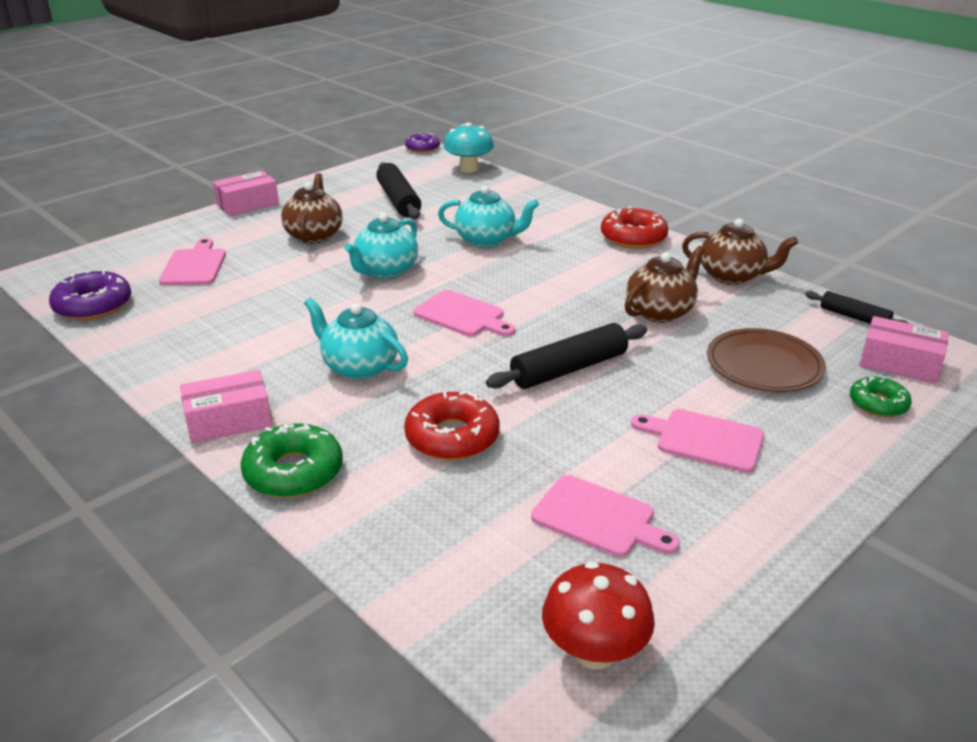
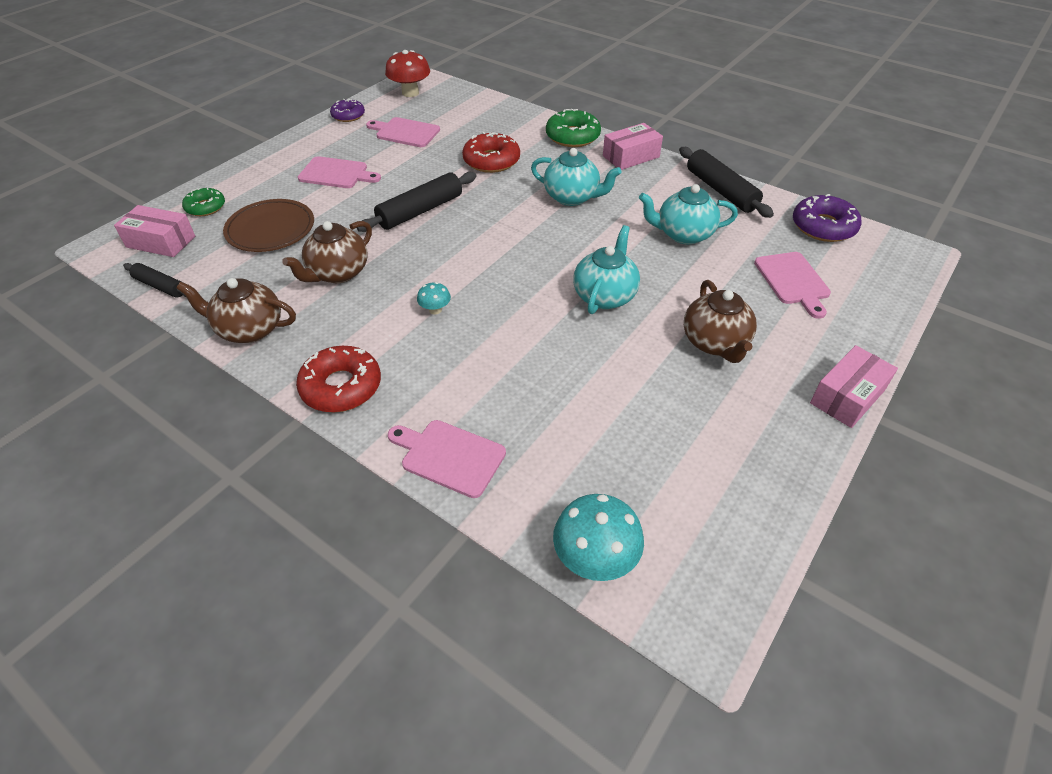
camera: 170 degrees right, 15 degrees up
(398, 200) = (660, 434): black rolling pin -> black rolling pin (721, 190)
(422, 148) = (713, 644): purple donut -> purple donut (348, 115)
(462, 315) = (512, 250): pink cutting board -> pink cutting board (449, 456)
(486, 240) = (516, 359): turquoise teapot -> turquoise teapot (683, 234)
(554, 275) = (435, 310): none -> turquoise mushroom

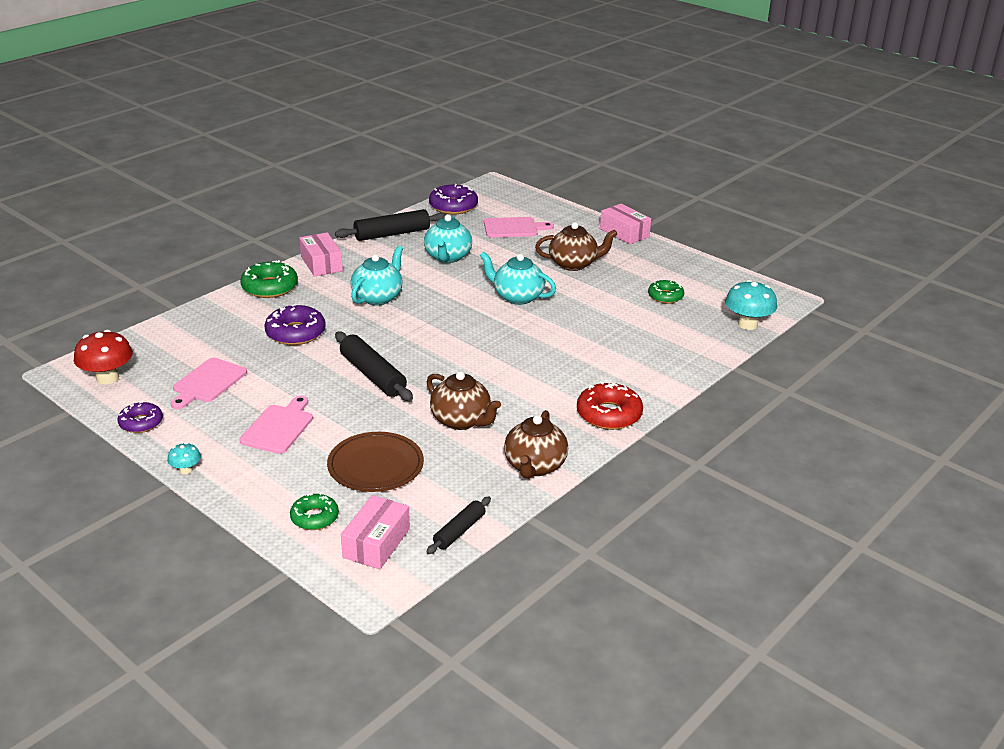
camera: 85 degrees left, 15 degrees down
(435, 310) = (522, 370): turquoise mushroom -> turquoise mushroom (186, 470)
(449, 456) = (676, 369): pink cutting board -> none
(491, 161) = (295, 333): red donut -> purple donut
(655, 447) = (665, 296): none -> green donut

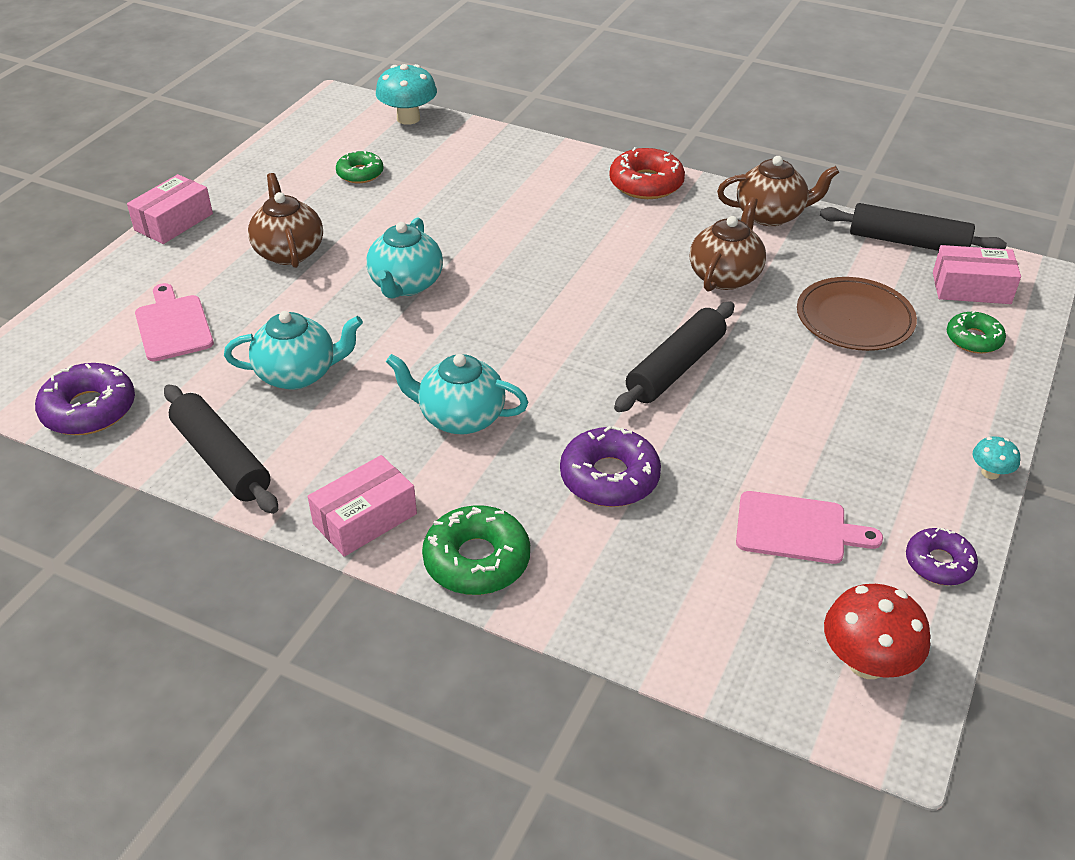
camera: 105 degrees left, 10 degrees up
(279, 427) = (844, 418): pink cutting board -> none
(459, 531) = (907, 242): black rolling pin -> black rolling pin, size x1.68

